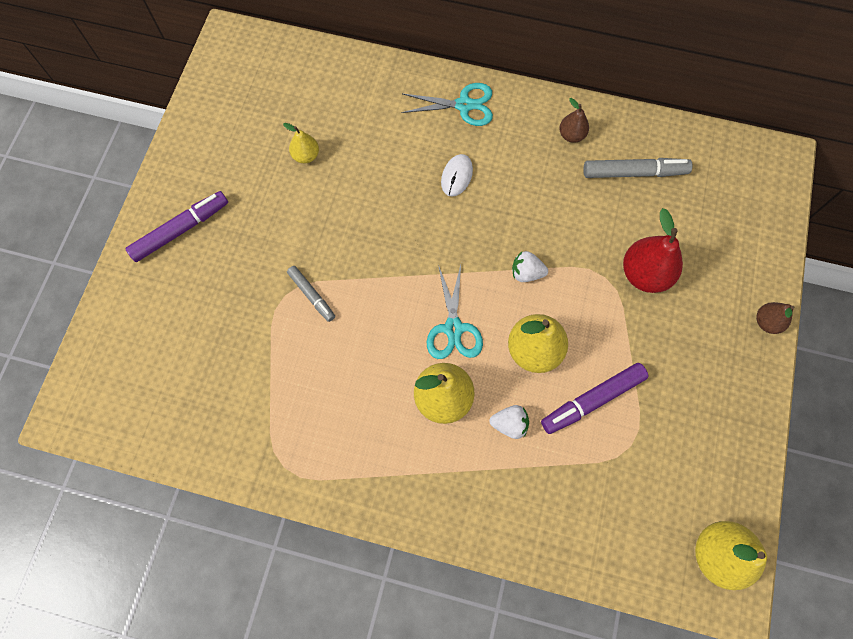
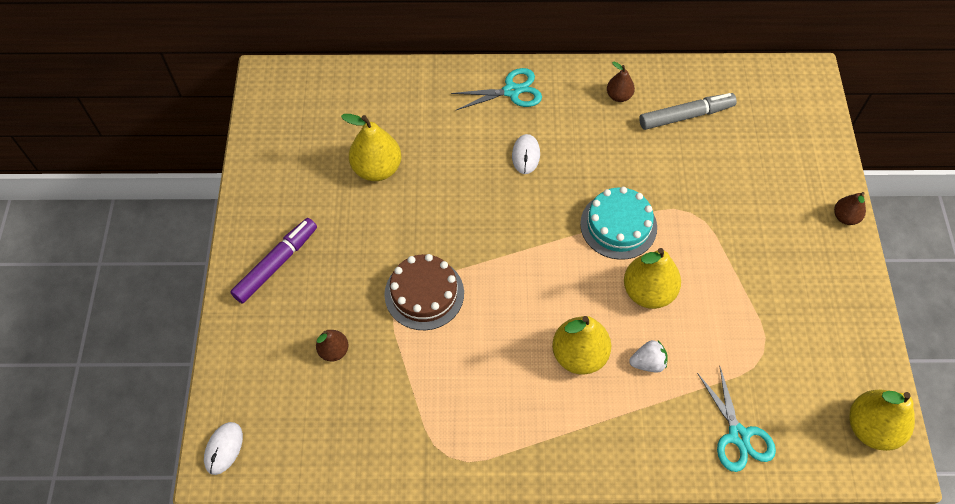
camera: 15 degrees left, 10 degrees down
(77, 401) = (223, 448): none -> white mouse
(208, 331) = (334, 351): none -> brown pear
(306, 156) = (377, 169): yellow pear -> yellow pear, size x1.79
(311, 295) = (424, 293): grey marker -> brown cake
(453, 328) = (568, 290): turquoise scissors -> turquoise scissors (738, 435)
(526, 273) = (618, 225): white strawberry -> turquoise cake
(592, 400) = (715, 322): purple marker -> none
(644, 274) = (725, 201): red pear -> none

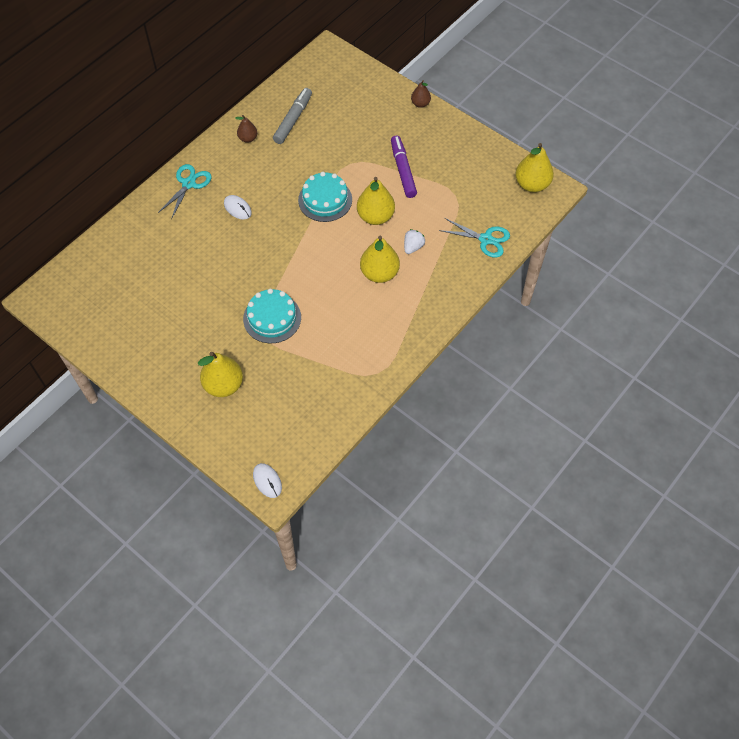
camera: 50 degrees left, 0 degrees up
(276, 264) = (176, 379): purple marker -> purple marker (403, 170)
(334, 351) = (262, 386): brown pear -> none
(377, 169) = (167, 285): yellow pear -> yellow pear (223, 385)
(424, 293) = (272, 318): brown cake -> turquoise cake

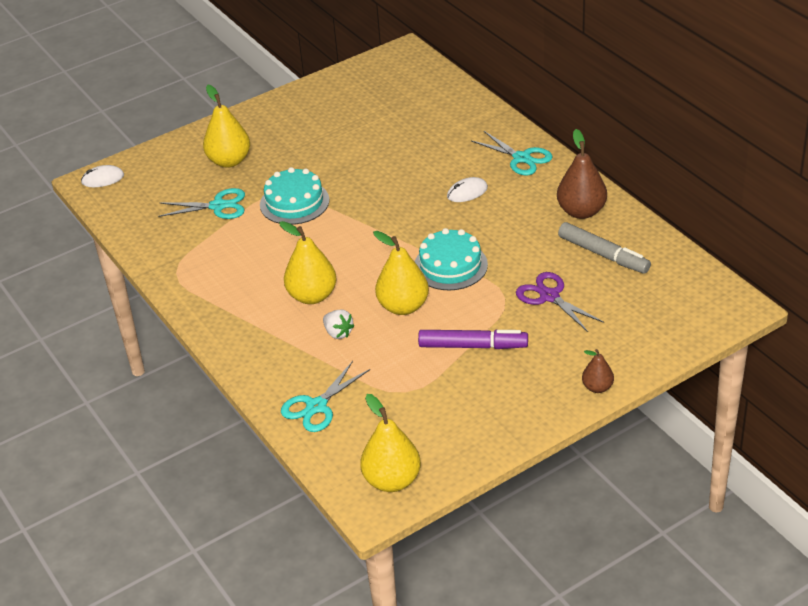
camera: 110 degrees right, 20 degrees down
(248, 138) = (581, 211): brown pear -> brown pear, size x1.79
(288, 372) = (218, 206): none -> turquoise scissors
(343, 140) = (549, 296): none -> purple scissors

